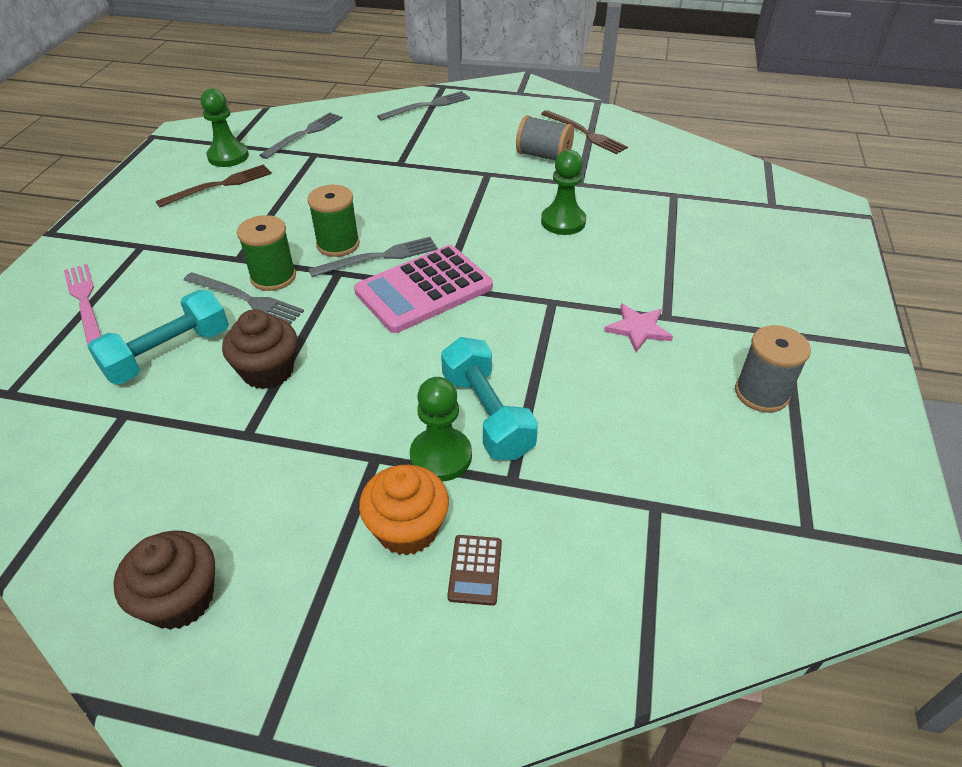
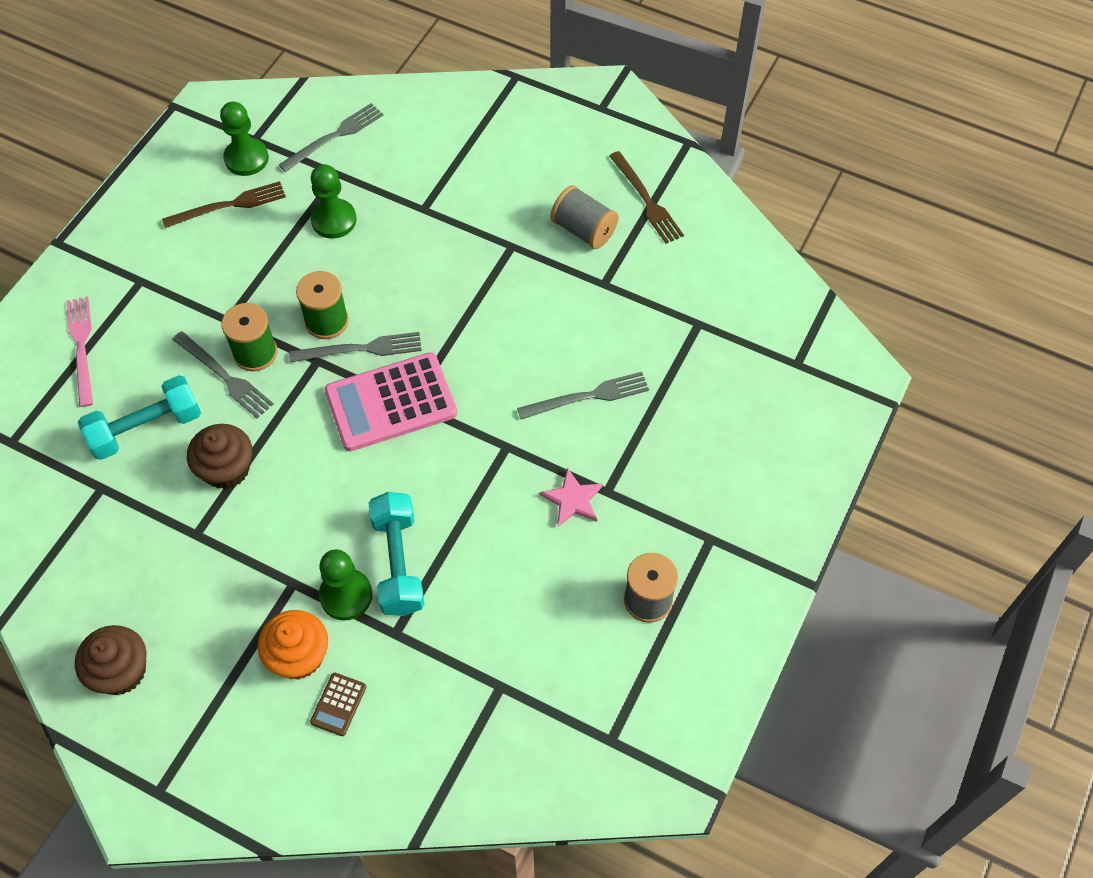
camera: 15 degrees right, 15 degrees up
(427, 106) = (485, 112): grey fork -> grey fork (588, 396)
(563, 222) = (562, 339): green pawn -> green pawn (334, 220)

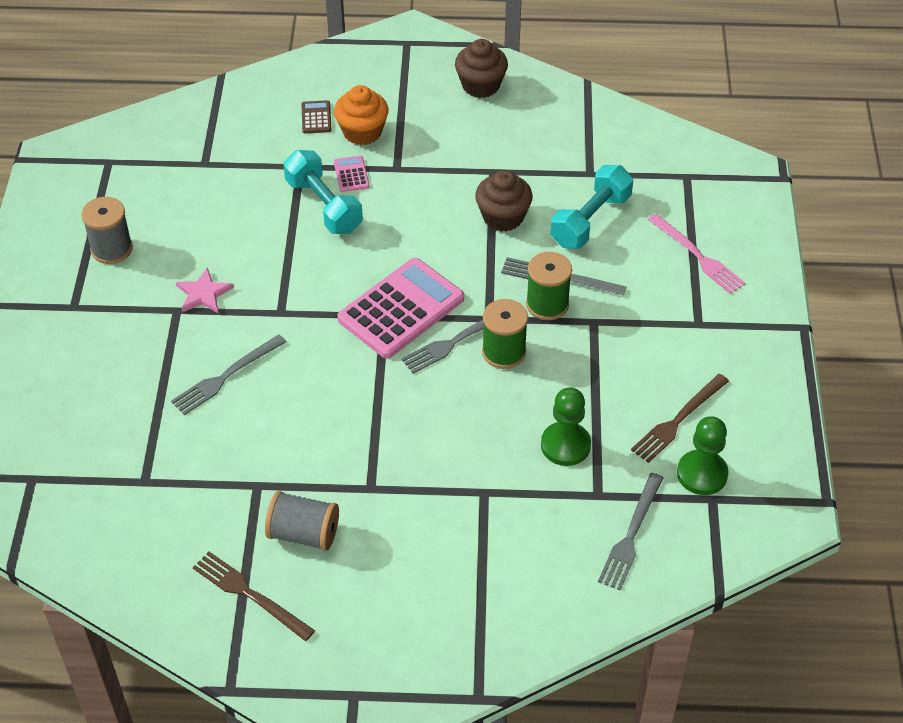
camera: 155 degrees right, 10 degrees down
(346, 595) = (351, 174): green pawn -> pink calculator

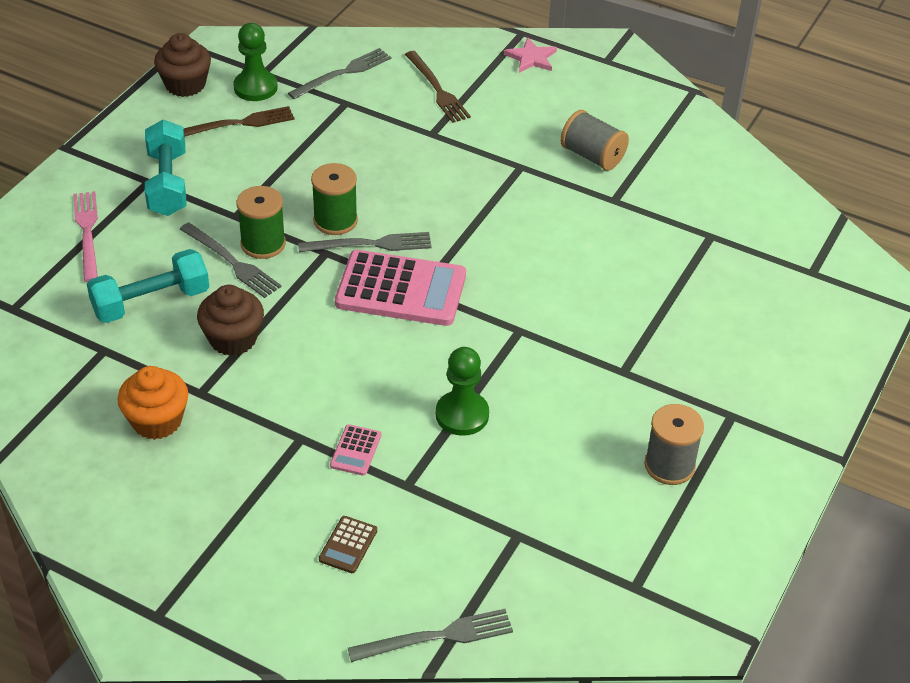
camera: 155 degrees left, 5 degrees down
(203, 294) = (588, 377): pink star -> pink star (531, 58)
(226, 376) = (601, 292): grey fork -> grey fork (437, 637)
(250, 594) = (654, 135): brown fork -> brown fork (437, 89)
(324, 206) = (409, 425): turquoise dumbbell -> turquoise dumbbell (167, 183)
(362, 132) = (306, 501): orange cupcake -> orange cupcake (157, 421)
(401, 309) = (401, 289): pink calculator -> pink calculator turned 150 degrees counterclockwise
(481, 85) = (120, 508): brown cupcake -> brown cupcake (185, 85)
(565, 445) = (342, 139): green pawn -> green pawn (462, 415)

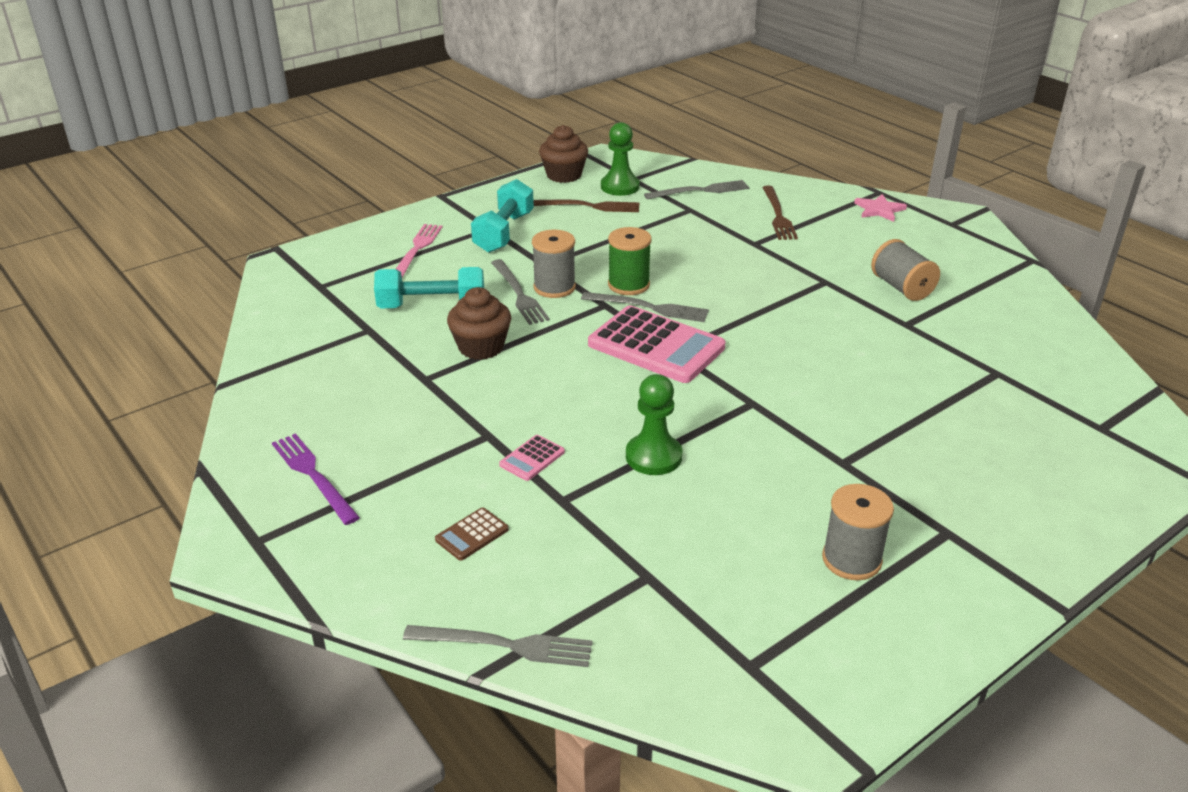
camera: 25 degrees right, 10 degrees down
(157, 421) = (373, 390): orange cupcake -> none
(163, 533) = (313, 475): none -> purple fork
(263, 244) = (554, 287): green spool -> grey spool

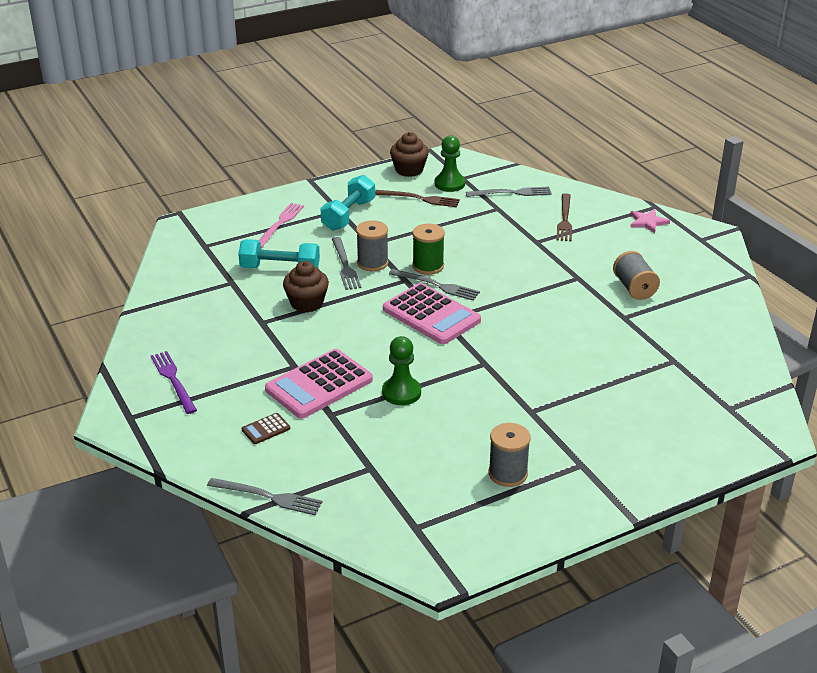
camera: 10 degrees right, 0 degrees up
(532, 458) = (319, 385): pink calculator -> pink calculator, size x2.33

